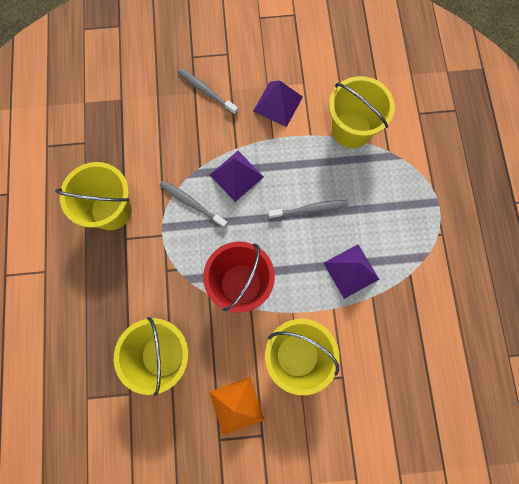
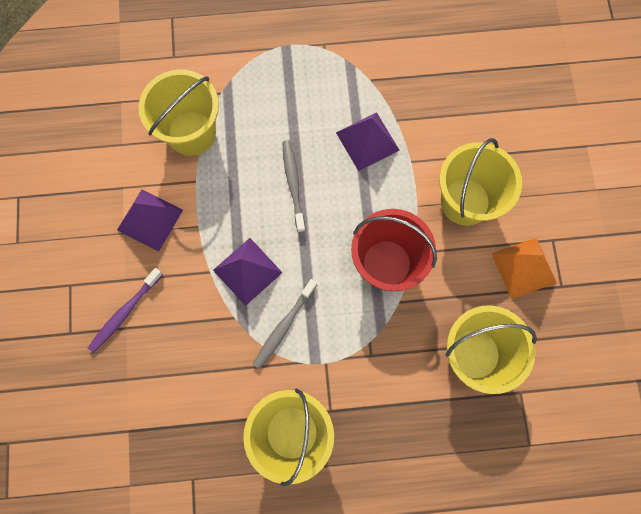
camera: 90 degrees left, 0 degrees up
(206, 91) = (124, 312): grey toothbrush -> purple toothbrush

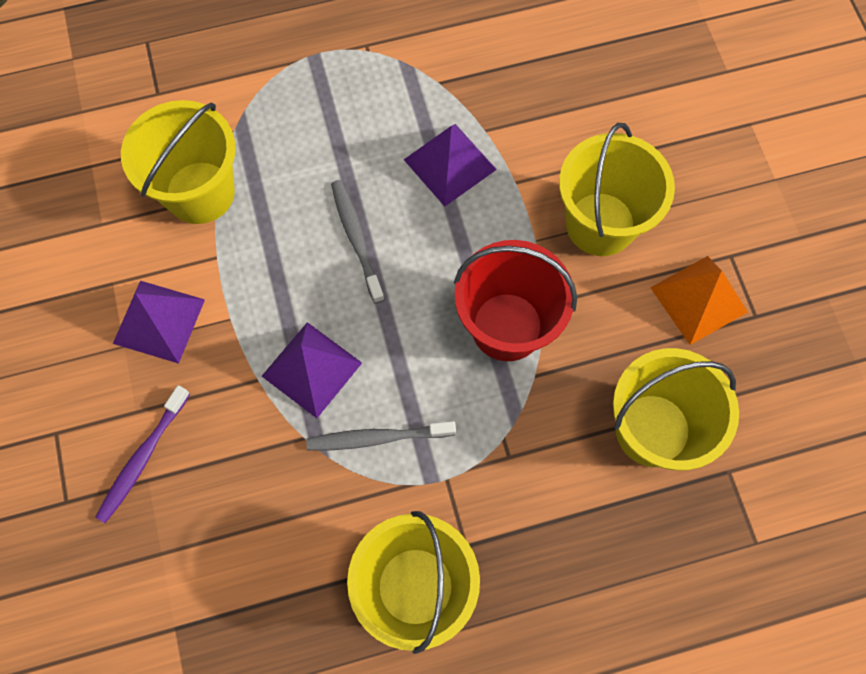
camera: 10 degrees left, 5 degrees down
(284, 326) = (377, 438): grey toothbrush -> grey toothbrush turned 60 degrees clockwise

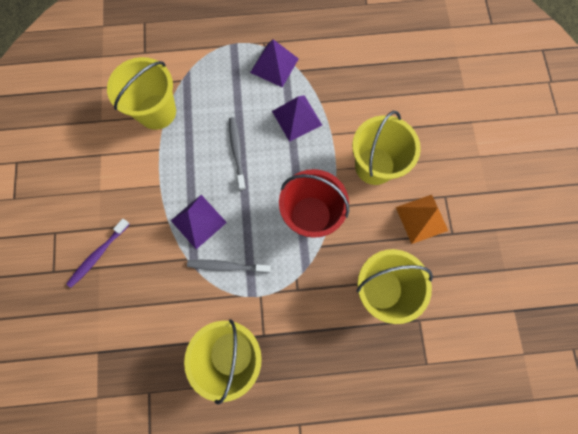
camera: 10 degrees right, 5 degrees up
(159, 321) = (121, 180): purple pyramid -> purple pyramid (274, 65)

